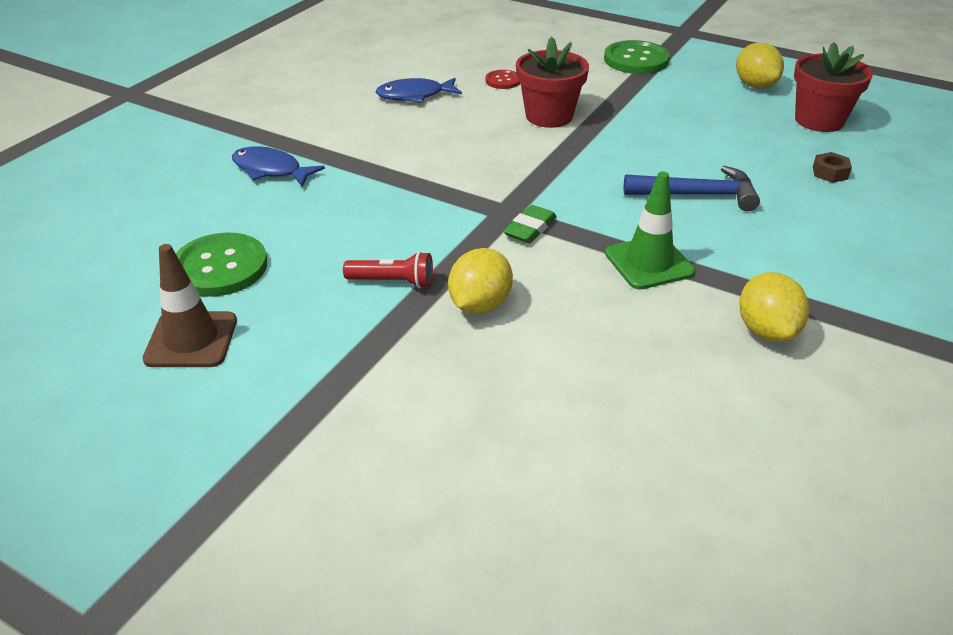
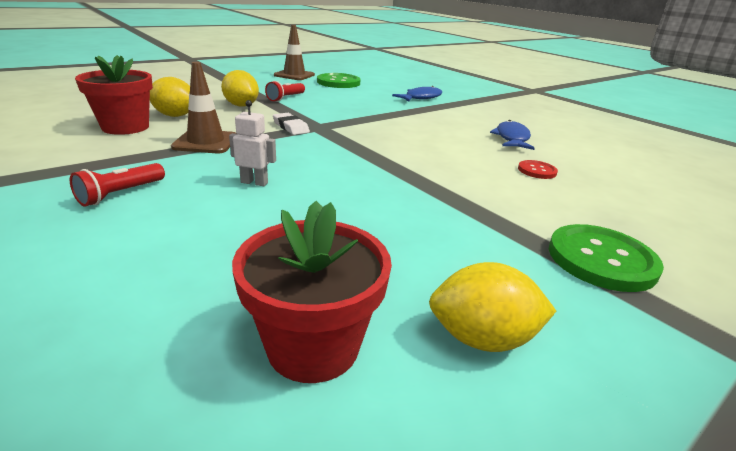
camera: 110 degrees right, 10 degrees down
(530, 228) = (291, 127): green eraser -> white eraser
(549, 116) = (449, 169): red flower pot -> red flower pot (125, 127)
(649, 263) = (206, 142): green traffic cone -> brown traffic cone
(697, 195) = (254, 182): blue hammer -> white robot
(766, 331) = (88, 148): yellow lemon -> yellow lemon (175, 116)
(803, 247) = (120, 194): none -> red flashlight
(830, 173) = (184, 271): brown nut -> none

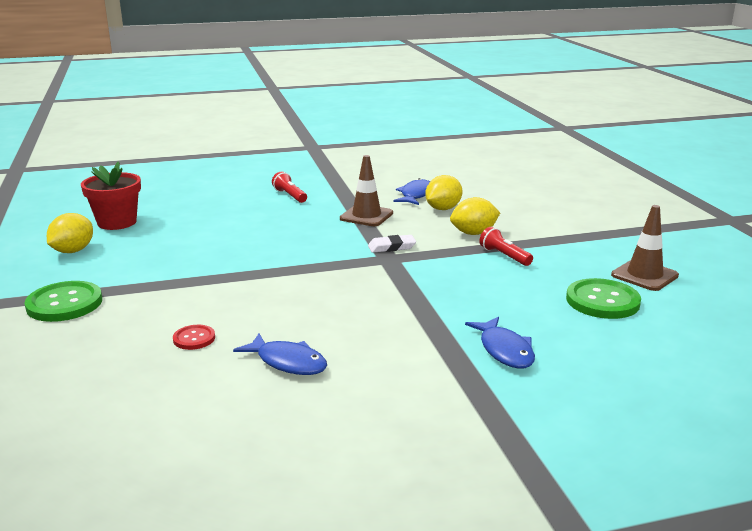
camera: 115 degrees right, 5 degrees down
(125, 127) = (415, 195): red flower pot -> blue fish
(254, 182) = (277, 225): white robot -> none

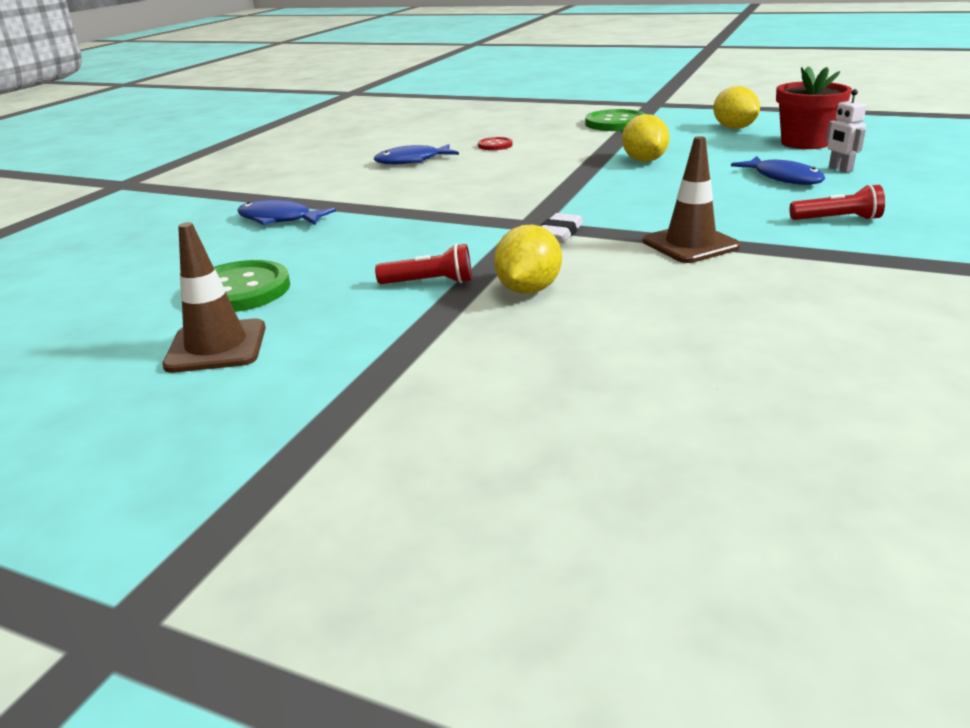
camera: 130 degrees right, 5 degrees up
(187, 206) = (840, 169): none -> white robot
(415, 195) = (757, 301): blue fish -> blue fish (783, 178)
(443, 209) = (659, 301): yellow lemon -> yellow lemon (644, 160)

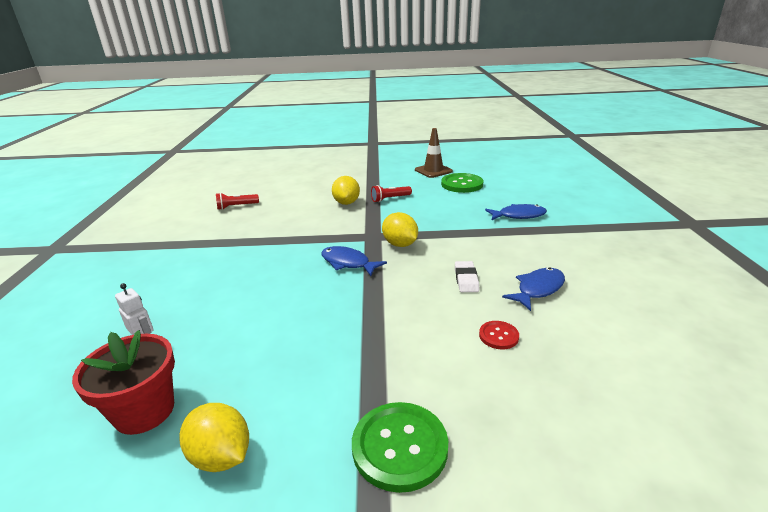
camera: 155 degrees right, 0 degrees up
(559, 233) = (352, 233): white eraser -> white eraser (466, 279)
(644, 160) = (327, 328): yellow lemon -> yellow lemon (400, 244)
(690, 244) = (280, 237): brown traffic cone -> none
(783, 178) = (204, 317): blue fish -> blue fish (348, 263)
(837, 220) = (190, 270): red flashlight -> red flashlight (236, 206)

